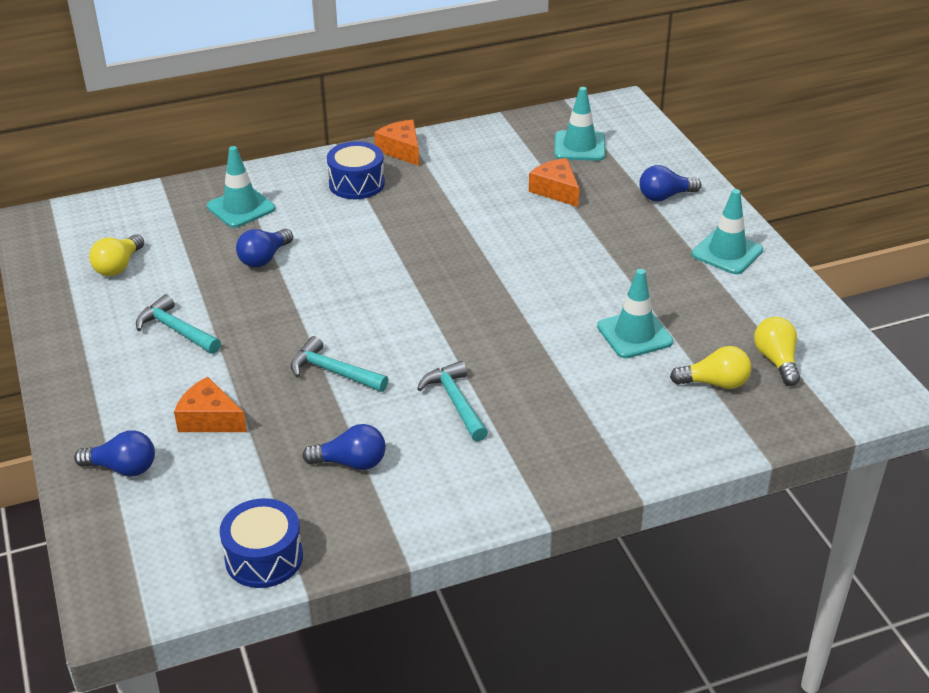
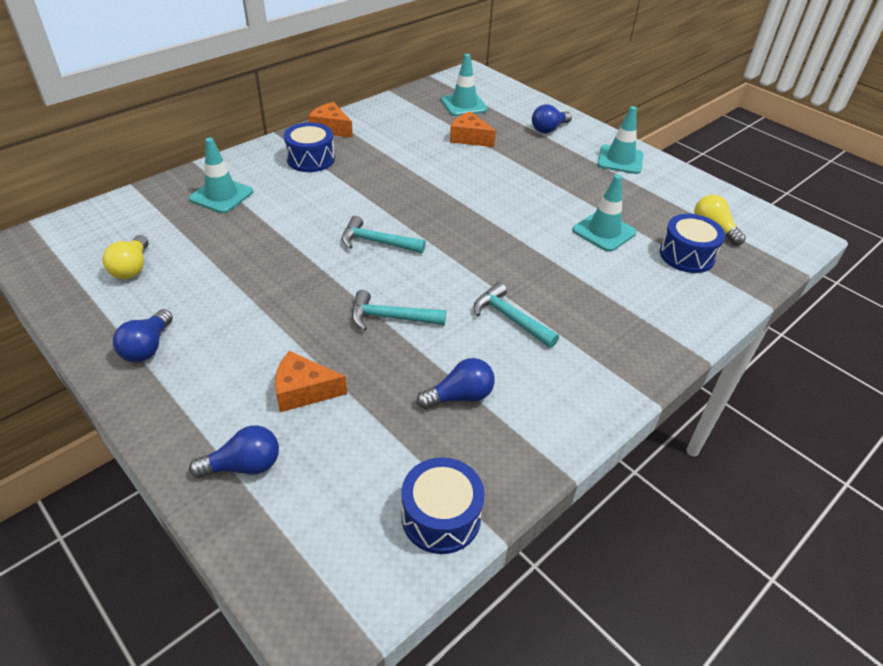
camera: 25 degrees left, 5 degrees up
(176, 330) = (222, 314): turquoise hammer -> turquoise hammer (377, 242)
(264, 258) = (268, 233): blue light bulb -> blue light bulb (147, 347)
(715, 383) = (687, 255): yellow light bulb -> blue drum

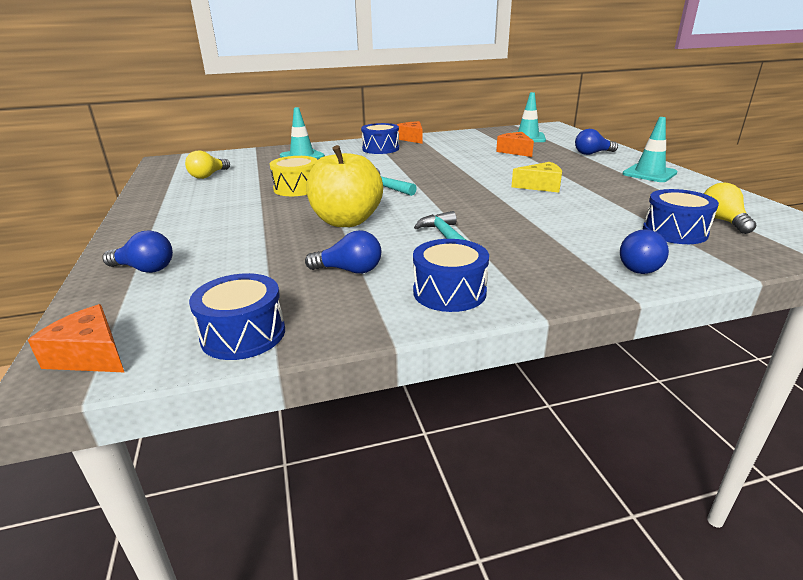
camera: 30 degrees right, 15 degrees down
(147, 347) = (169, 206): blue light bulb -> blue light bulb (642, 267)
(279, 269) = (297, 188): none -> yellow drum
(303, 391) = (235, 243): orange cheese -> orange cheese (90, 355)
(391, 317) = (346, 221): turquoise hammer -> yellow apple
(538, 204) = (541, 186): none -> yellow cheese
(568, 397) = (449, 292): none -> blue drum
(604, 231) = (592, 207): turquoise traffic cone -> none

